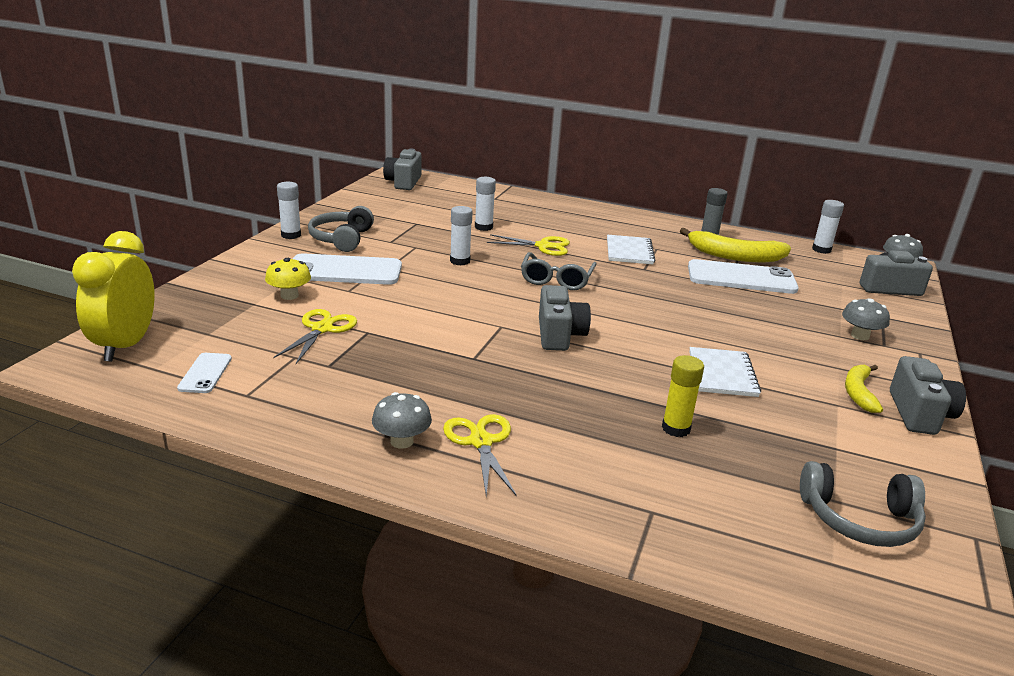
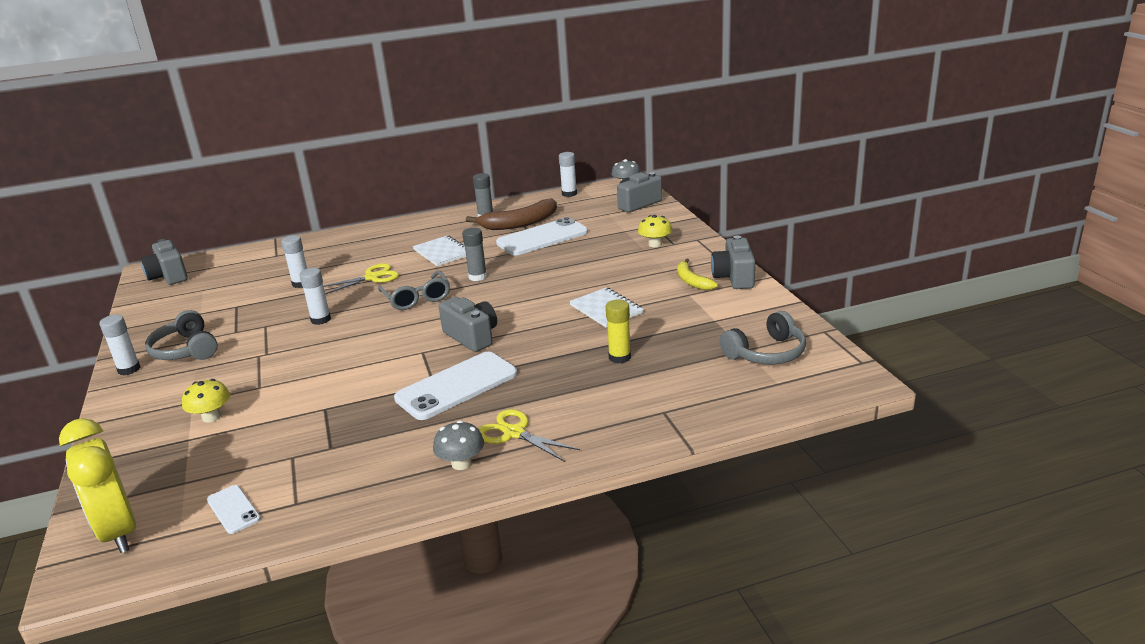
camera: 35 degrees left, 0 degrees up
(322, 329) = (282, 426): yellow scissors -> none
(345, 271) = (231, 374): white phone -> white phone (457, 386)
(633, 285) = (477, 277): none -> grey glue stick
(734, 256) = (519, 223): yellow banana -> brown banana
(860, 336) = (655, 244): grey mushroom -> yellow mushroom
(919, 414) = (734, 277): grey camera -> grey camera turned 150 degrees counterclockwise

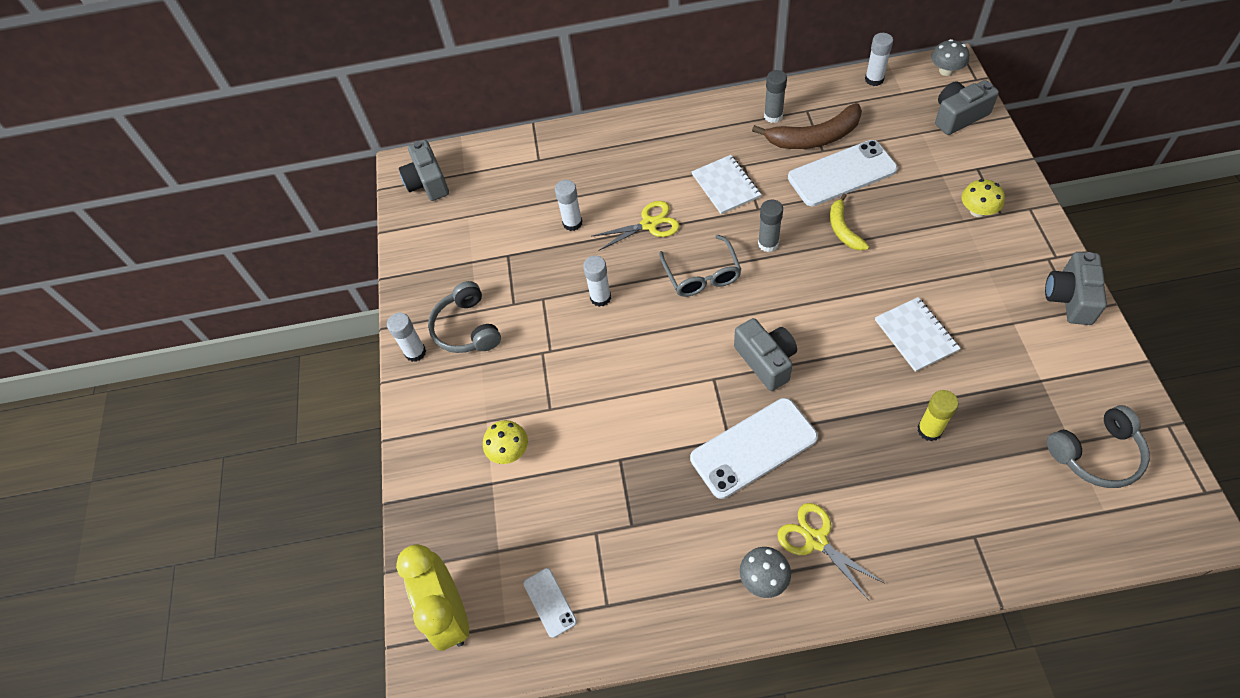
camera: 15 degrees right, 30 degrees up
(692, 281) = (1018, 296): yellow banana -> yellow banana (843, 229)

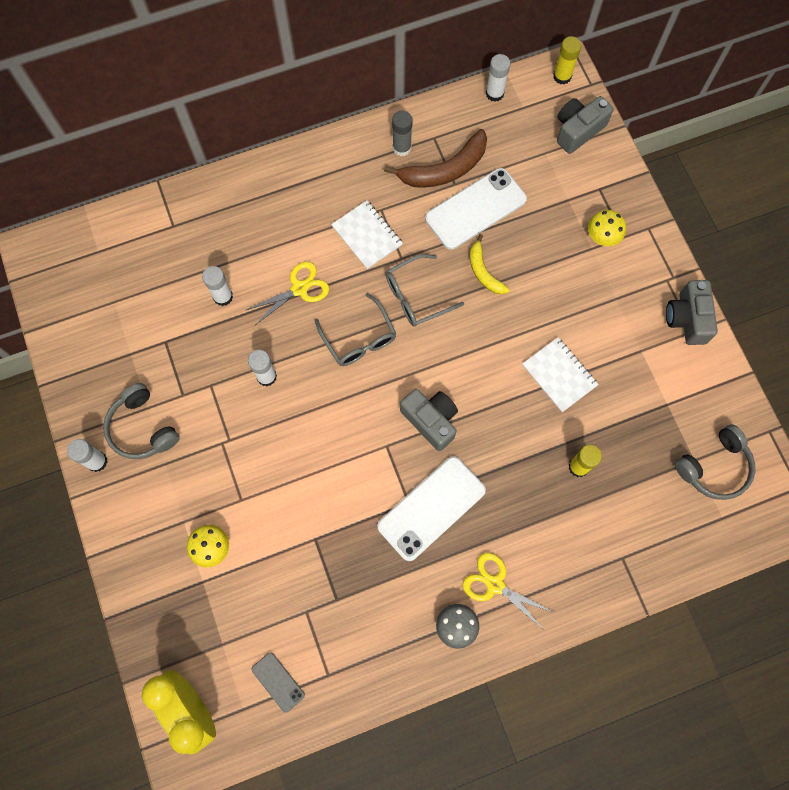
camera: 20 degrees left, 15 degrees up
(428, 182) = (62, 267): grey camera -> none
(550, 602) = (278, 682): white phone -> grey phone
(768, 243) = (416, 296): grey glue stick -> grey glasses
(946, 70) = (562, 76): grey mushroom -> yellow glue stick

